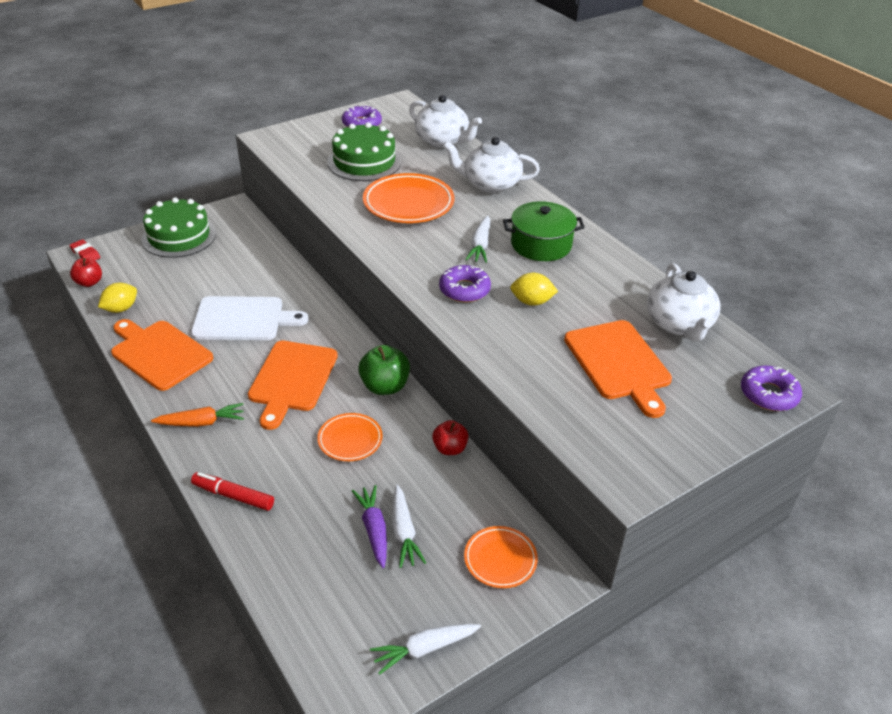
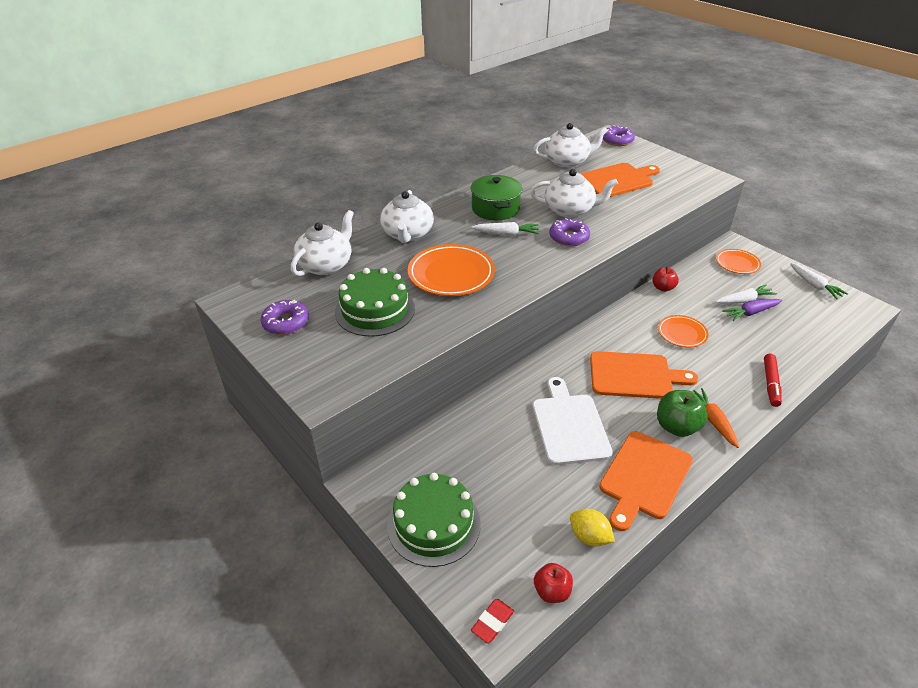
camera: 95 degrees left, 0 degrees up
(385, 386) = (618, 323): green apple -> green apple (677, 427)
(532, 302) = (570, 210): yellow lemon -> white teapot

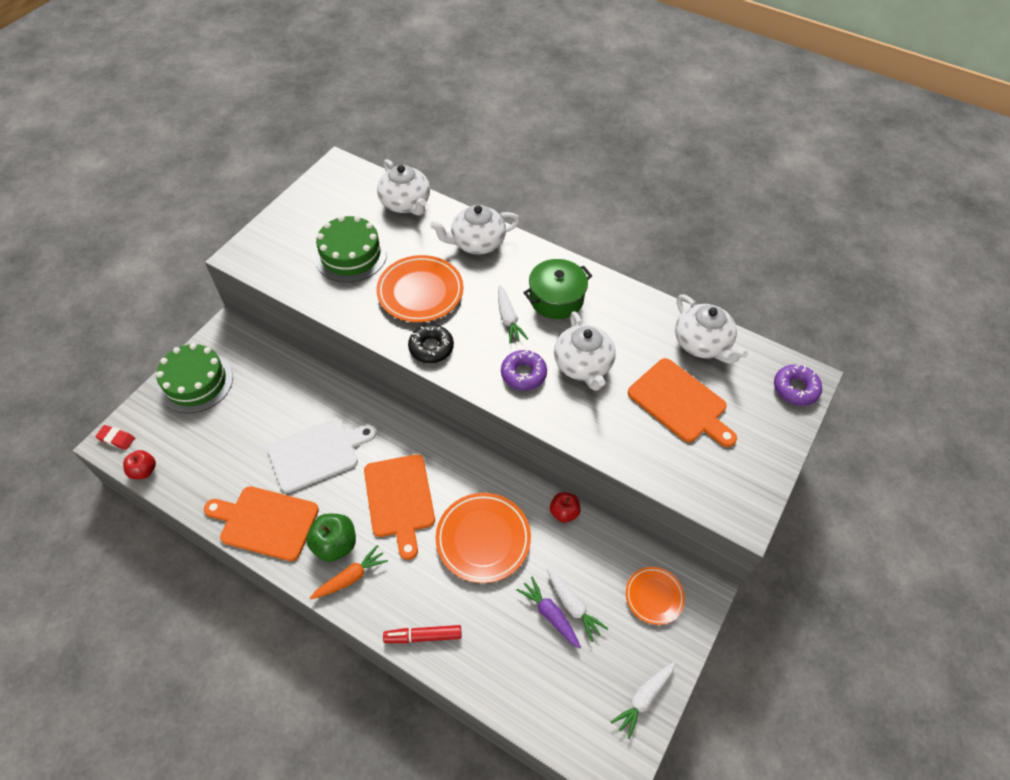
camera: 70 degrees right, 15 degrees up
(286, 322) = (319, 206): purple donut -> none
(326, 265) = (406, 203): white teapot -> white teapot turned 45 degrees clockwise
(521, 279) = (431, 348): none -> black donut
(589, 537) = (196, 488): yellow lemon -> none
(682, 333) = (483, 539): orange plate -> orange plate, size x1.68

